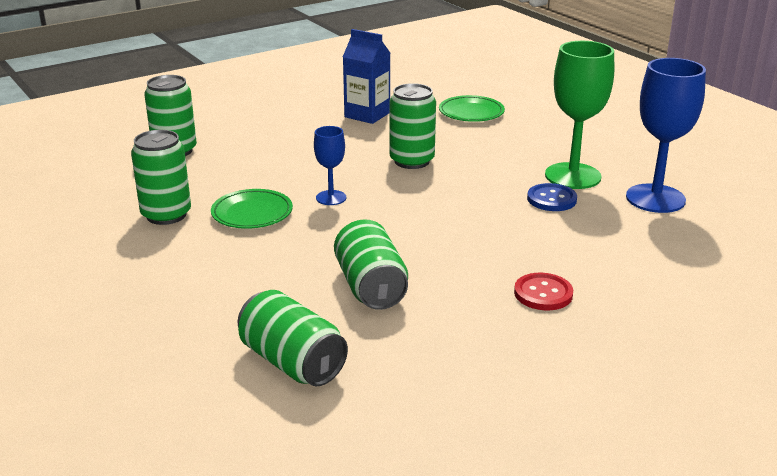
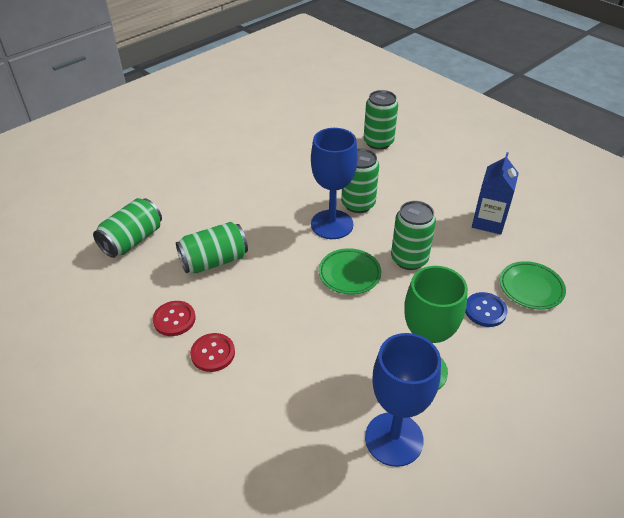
camera: 80 degrees right, 15 degrees up
(166, 215) = (289, 159): green can -> green can (358, 204)
(252, 213) = (299, 193): green plate -> green plate (349, 274)
(331, 198) = (332, 224): blue goblet -> blue goblet, size x1.90
(480, 322) = (174, 319): none -> red button
(551, 199) = (368, 355): blue button -> blue button (485, 310)

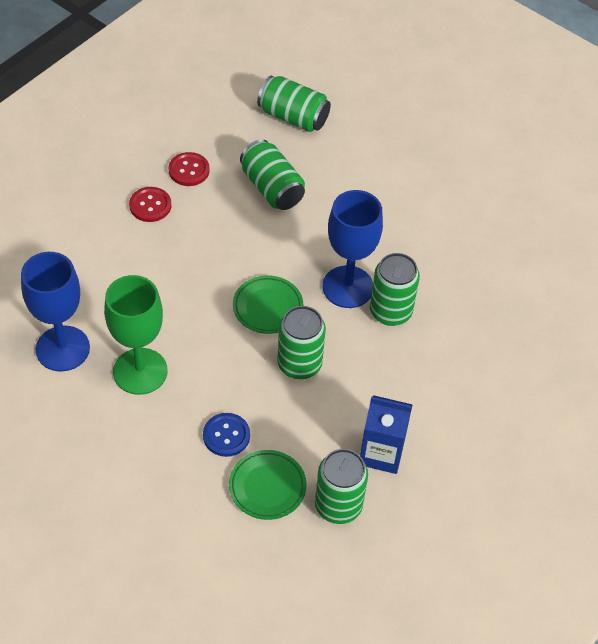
camera: 80 degrees right, 10 degrees up
(378, 142) = (530, 331): green can -> green can (338, 505)

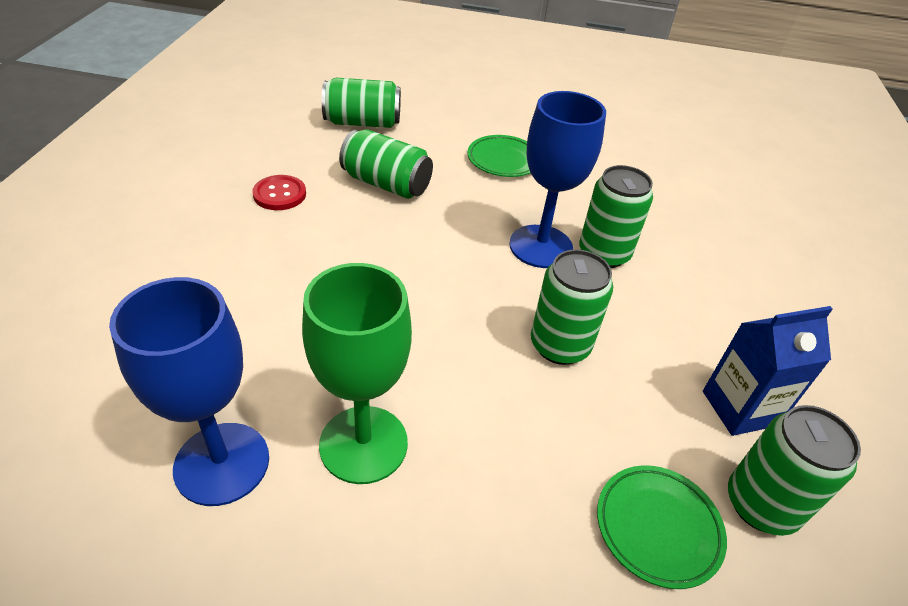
camera: 30 degrees left, 10 degrees down
(150, 205) = (253, 241): red button -> none
(226, 435) = (546, 479): blue button -> none
(267, 307) = (472, 298): green plate -> green plate (503, 160)

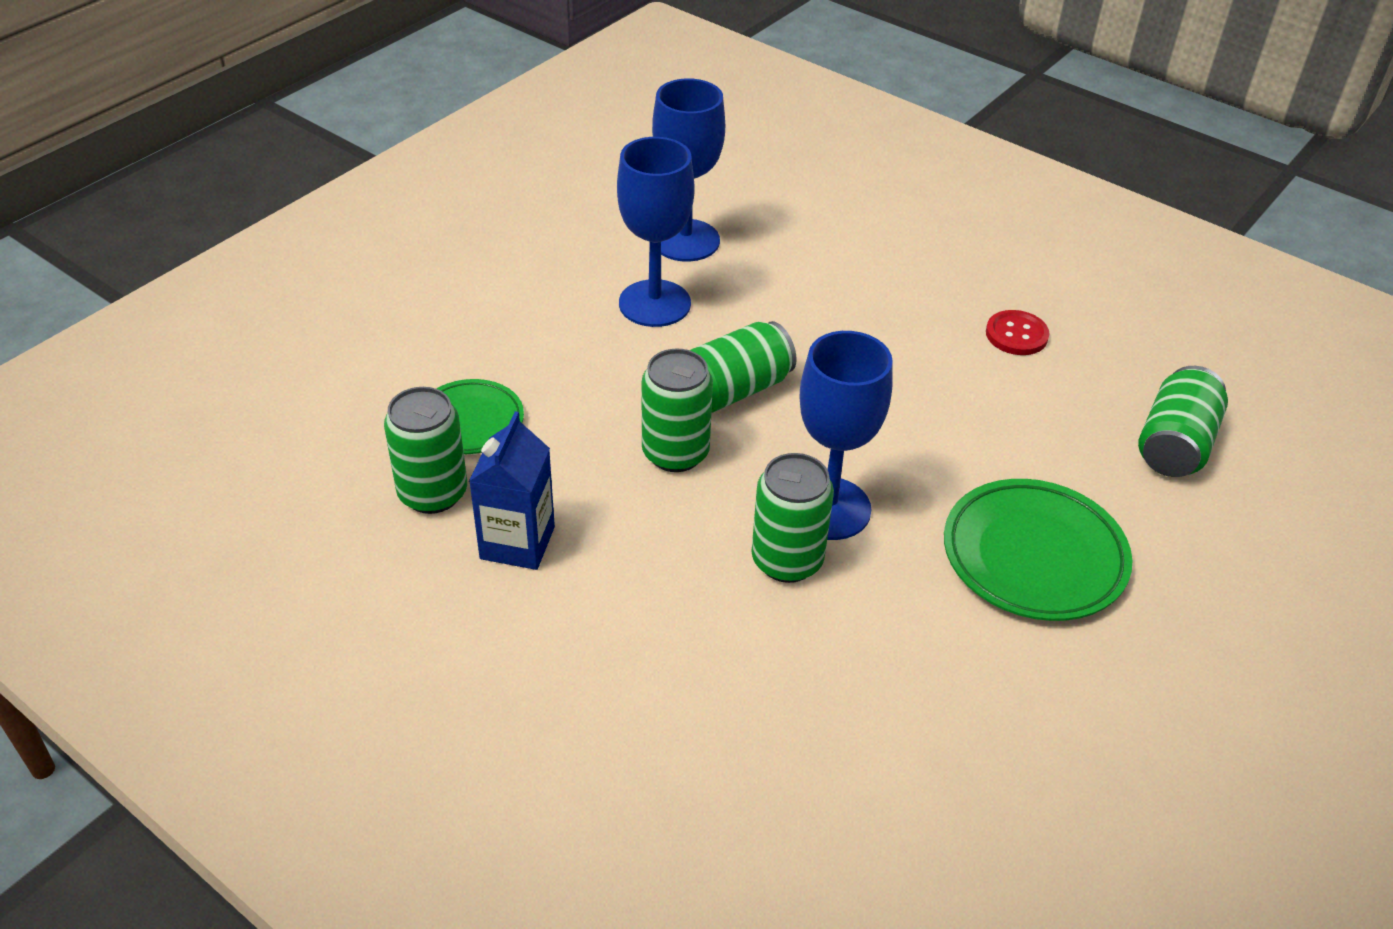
camera: 120 degrees right, 0 degrees up
(363, 444) = (654, 303): green goblet -> blue goblet
(386, 184) = (1010, 421): green can -> green can (734, 390)
(503, 160) = (1034, 556): green plate -> green plate, size x1.58

